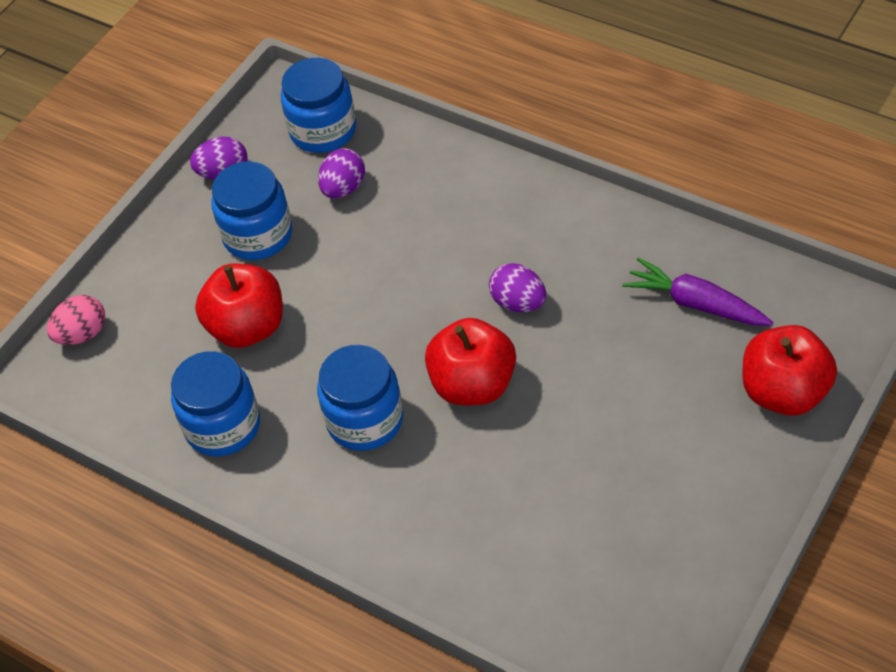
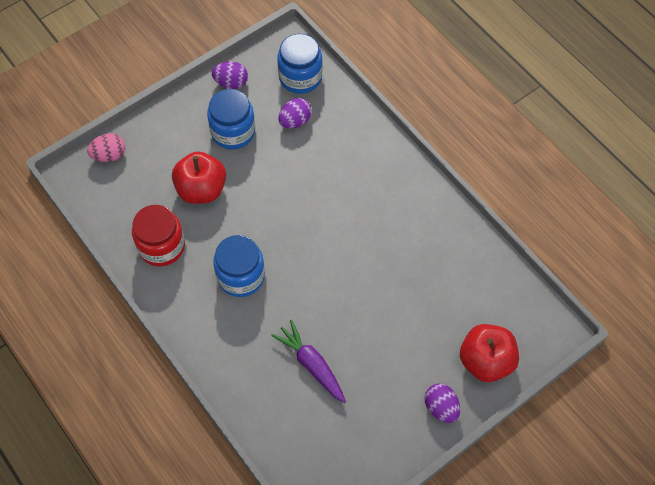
camera: 15 degrees right, 10 degrees up
(223, 426) = (161, 246): blue jar -> red jar
(473, 385) = (311, 280): red apple -> none
(518, 303) = (361, 238): purple egg -> purple egg (441, 408)
(696, 304) = (463, 282): purple carrot -> purple carrot (311, 364)

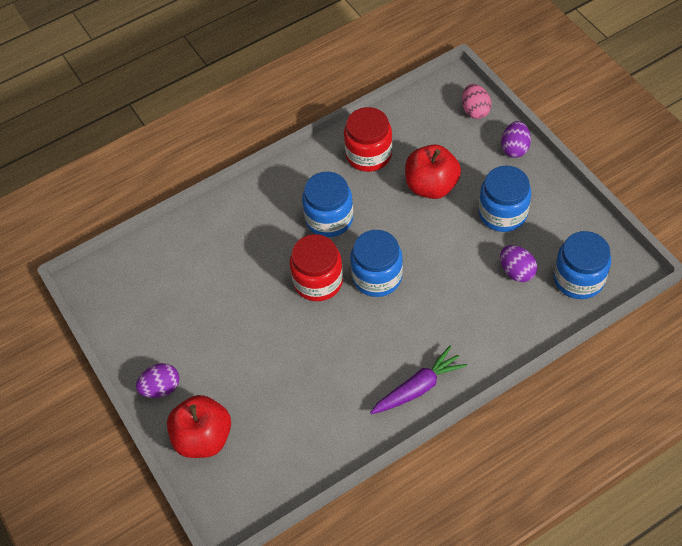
camera: 100 degrees right, 5 degrees down
(231, 83) = (568, 212): purple egg -> purple egg (514, 148)
(306, 230) = (377, 277): none -> blue jar
(311, 364) = (227, 275): purple carrot -> purple carrot (418, 387)
(313, 280) = (318, 281): none -> red jar

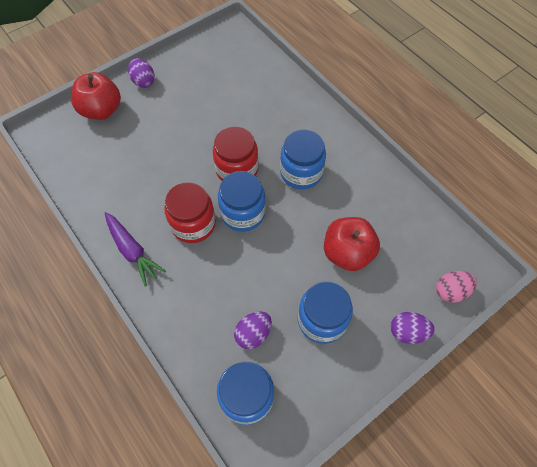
camera: 80 degrees right, 5 degrees up
(368, 154) = (376, 198): red jar -> red jar (193, 224)

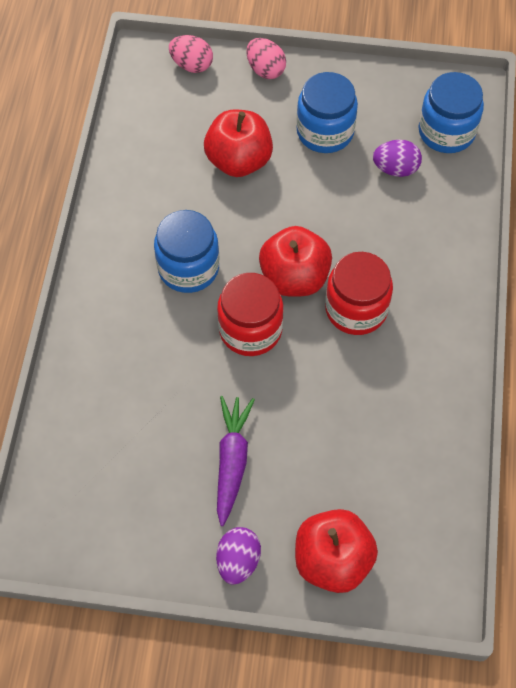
camera: 135 degrees left, 0 degrees up
(132, 251) = (443, 333): purple carrot -> purple carrot (232, 461)
(243, 213) = (294, 278): blue jar -> red apple
(407, 332) = (265, 70): purple egg -> pink egg

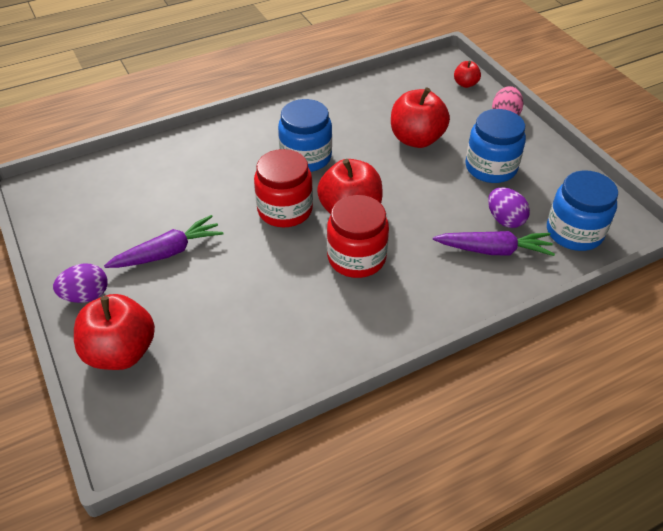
camera: 55 degrees right, 15 degrees down
(192, 65) = (465, 84): pink egg -> red apple
(423, 202) = (494, 250): none -> purple carrot

